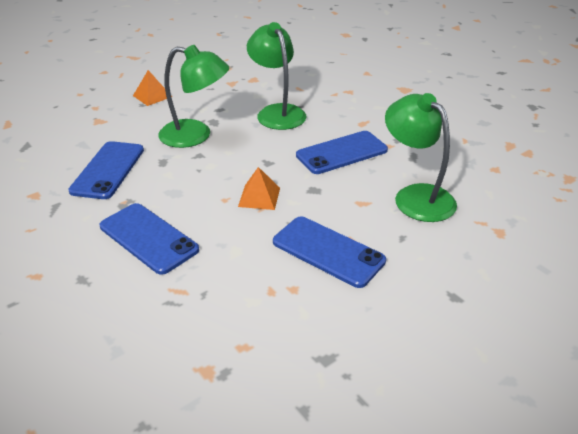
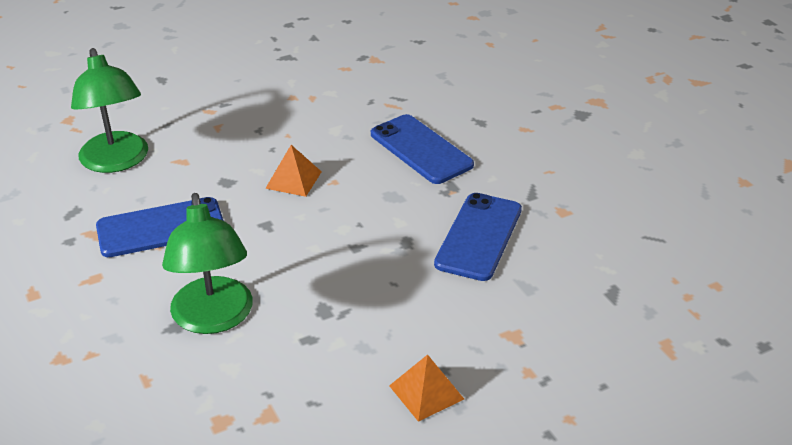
camera: 170 degrees left, 0 degrees up
(196, 135) = (356, 283): green lamp -> none
(328, 251) = (246, 120): blue phone -> none

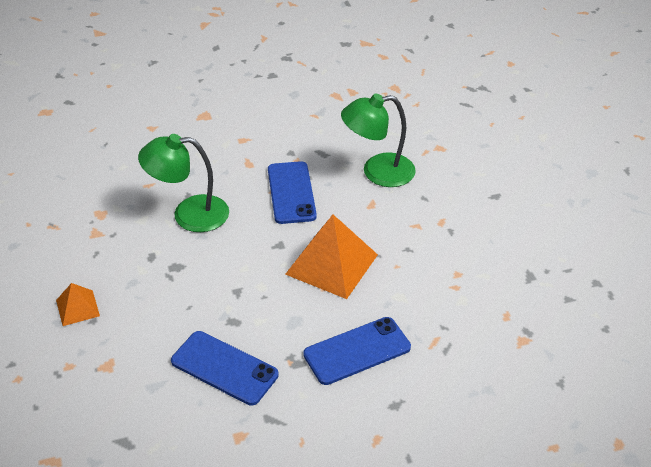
camera: 100 degrees right, 5 degrees up
(293, 180) = (331, 264): orange pyramid -> orange pyramid, size x1.96

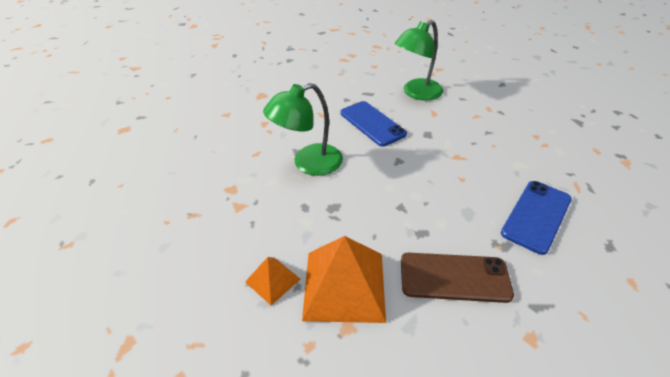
camera: 25 degrees left, 0 degrees up
(224, 368) = (454, 277): blue phone -> brown phone
(331, 264) = (450, 160): orange pyramid -> orange pyramid (344, 285)

